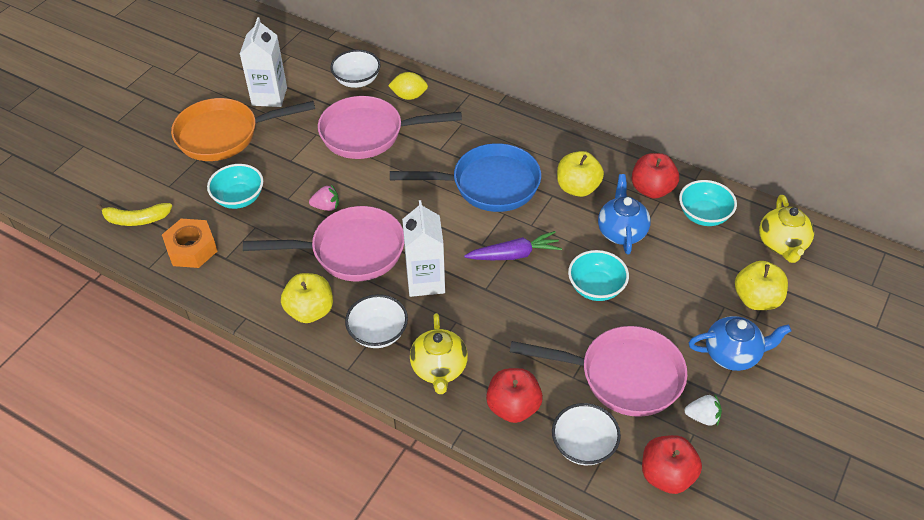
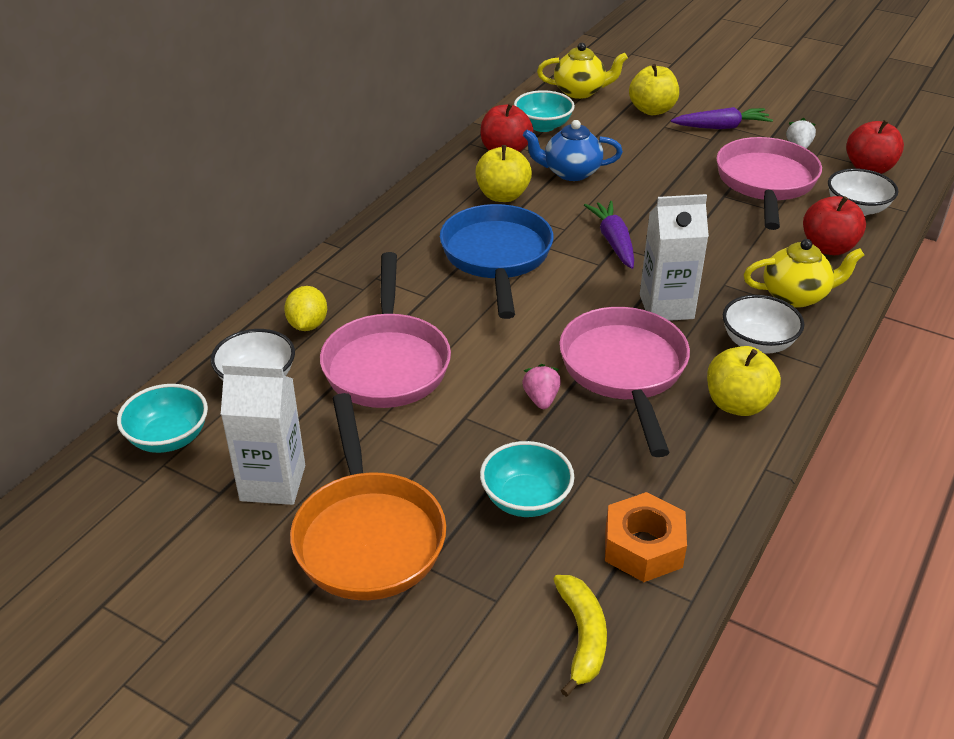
camera: 90 degrees left, 10 degrees down
(596, 287) = (654, 192): turquoise bowl -> turquoise bowl (168, 438)
(732, 354) = (721, 127): blue teapot -> purple carrot

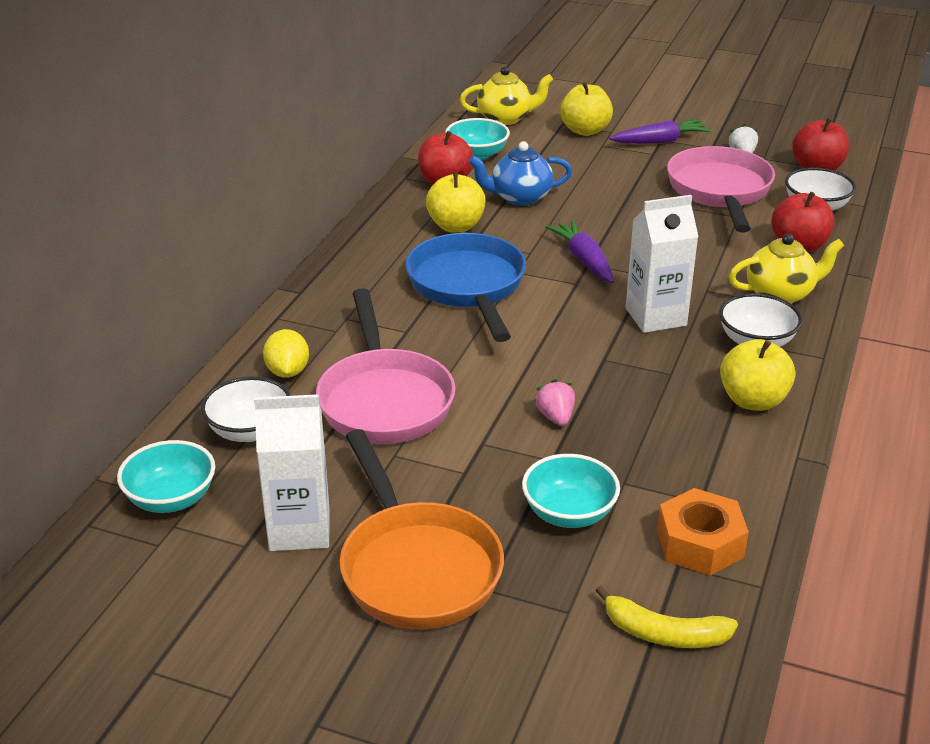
camera: 10 degrees left, 5 degrees down
(582, 636) = (664, 633): yellow banana -> yellow banana turned 120 degrees clockwise
(624, 371) = (632, 382): pink pan -> none

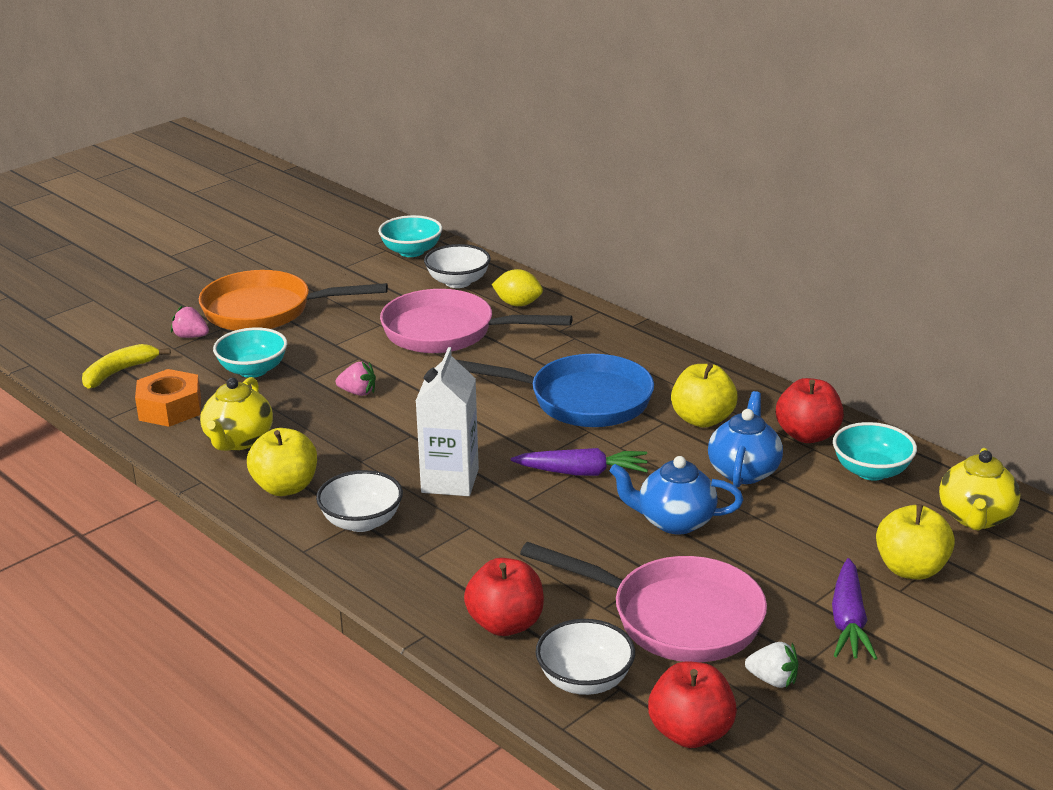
camera: 115 degrees right, 5 degrees down
(299, 529) = (340, 283): white carton -> none
(529, 609) = (191, 336): none -> pink strawberry
(613, 211) = (674, 521): none -> blue teapot
(780, 294) = (424, 569): yellow teapot -> yellow teapot (238, 441)

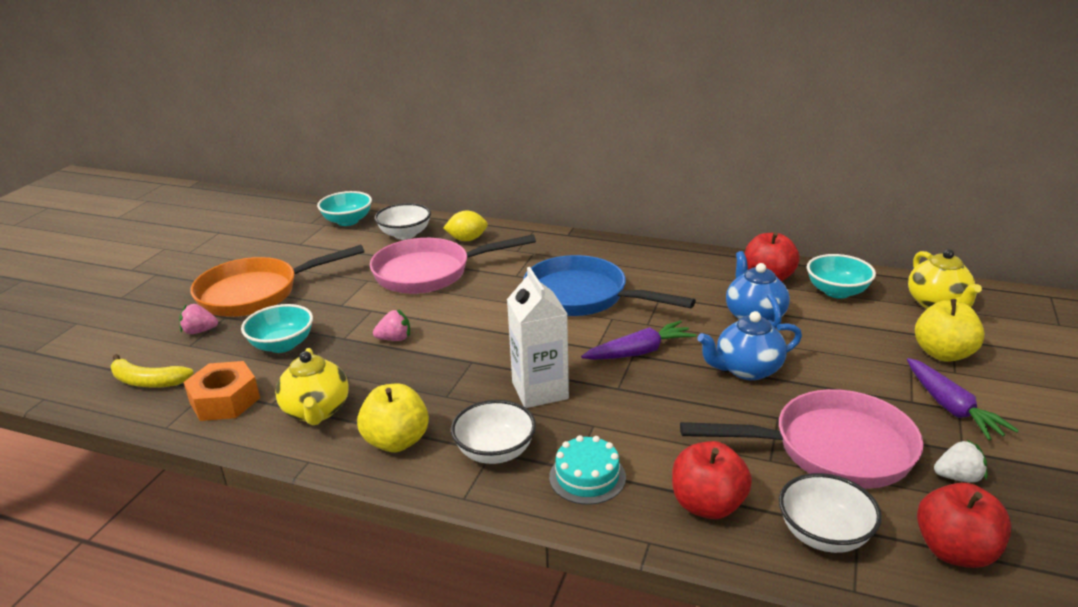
camera: 25 degrees left, 0 degrees up
(119, 372) = (147, 381): yellow banana -> yellow banana turned 90 degrees counterclockwise
(422, 568) = (587, 477): none -> turquoise cake
(581, 400) = (583, 297): blue pan -> blue pan turned 135 degrees counterclockwise
(702, 419) = (685, 287): yellow apple -> none

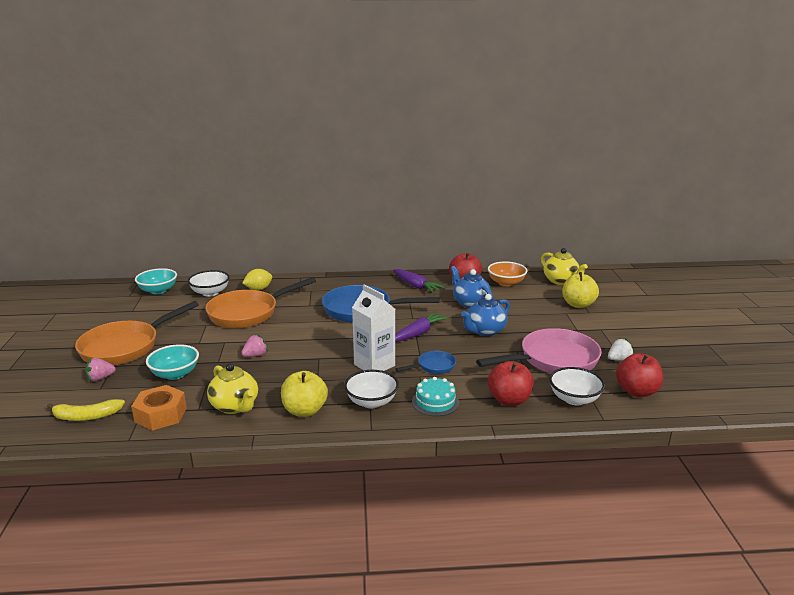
camera: 25 degrees left, 5 degrees down
(430, 273) = (248, 313): pink pan -> orange pan
(625, 414) = (433, 366): none -> blue pan
(837, 291) = (506, 283): turquoise bowl -> orange bowl
(951, 408) = (597, 329): purple carrot -> purple carrot (416, 286)

